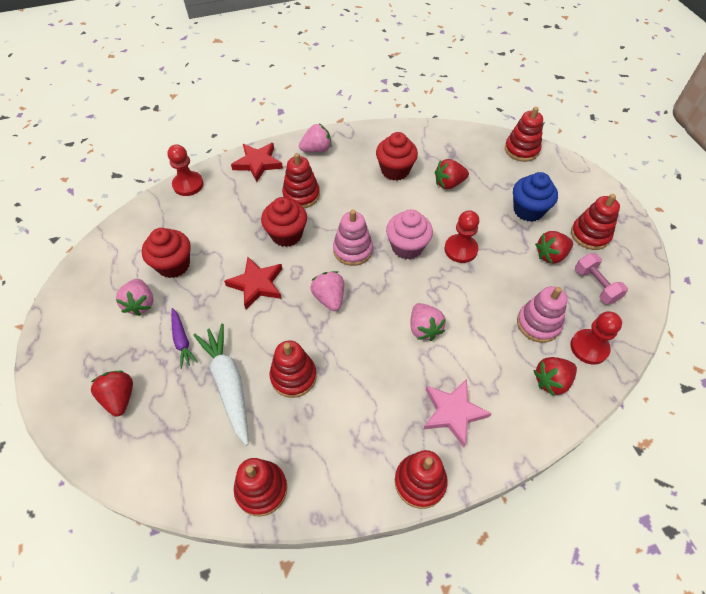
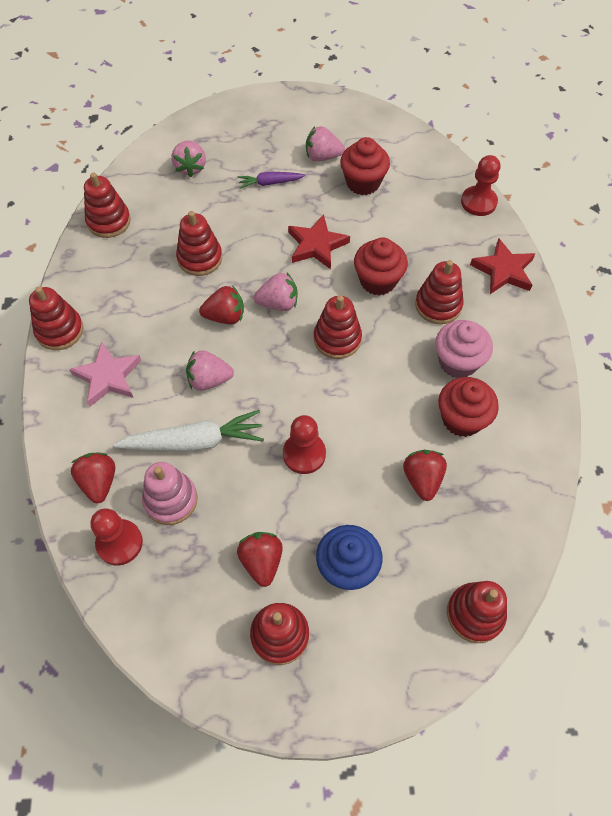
camera: 105 degrees right, 5 degrees up
(119, 398) = (229, 140): red strawberry -> red strawberry (225, 316)
(228, 384) = (211, 211): white carrot -> white carrot (193, 441)
(316, 149) = (519, 336): pink strawberry -> pink strawberry (190, 167)
(352, 250) = (337, 339): pink stacking toy -> red stacking toy
(407, 247) = (325, 396): pink cupcake -> pink cupcake (458, 362)
(595, 285) = (197, 597): pink dumbbell -> none

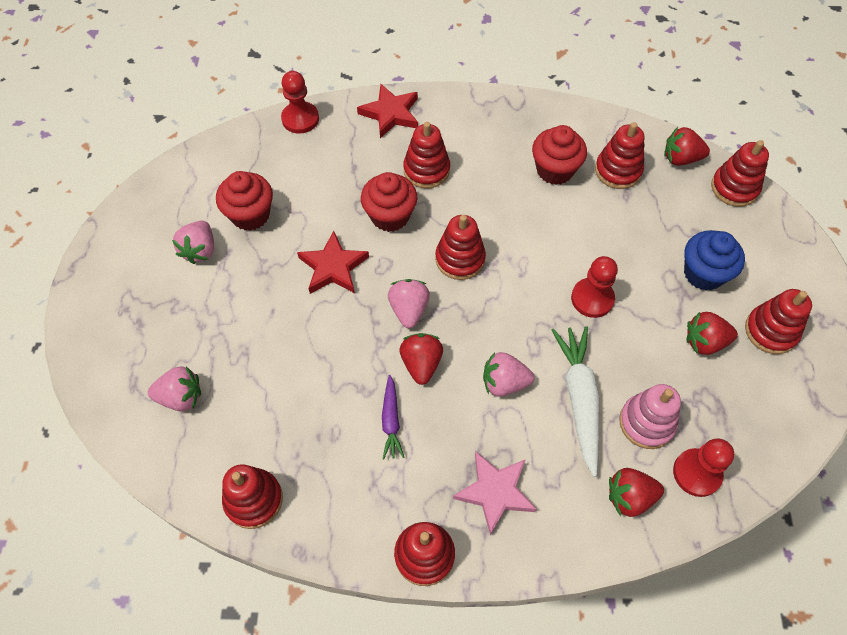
camera: 85 degrees left, 0 degrees up
(200, 258) = (333, 389): red stacking toy -> red stacking toy (618, 171)
(209, 380) = (504, 383): pink strawberry -> pink strawberry turned 90 degrees clockwise
(270, 183) = (229, 307): purple carrot -> purple carrot (391, 420)
(422, 479) = (616, 207): red strawberry -> red strawberry (681, 158)
(458, 362) = (493, 164): pink cupcake -> none

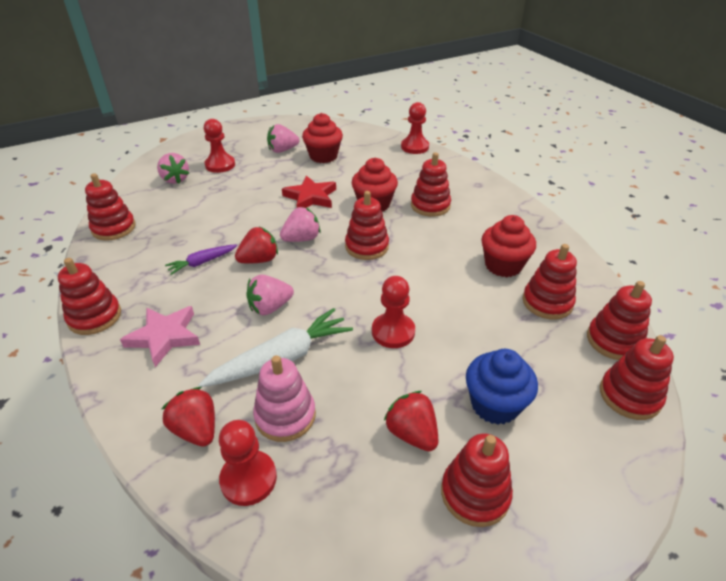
camera: 60 degrees right, 20 degrees down
(182, 333) = (220, 165): none -> red pawn
(390, 113) = (461, 175): red star -> none
(504, 383) = (270, 307): pink strawberry -> pink strawberry turned 90 degrees counterclockwise
(681, 158) = (614, 340): red strawberry -> red stacking toy

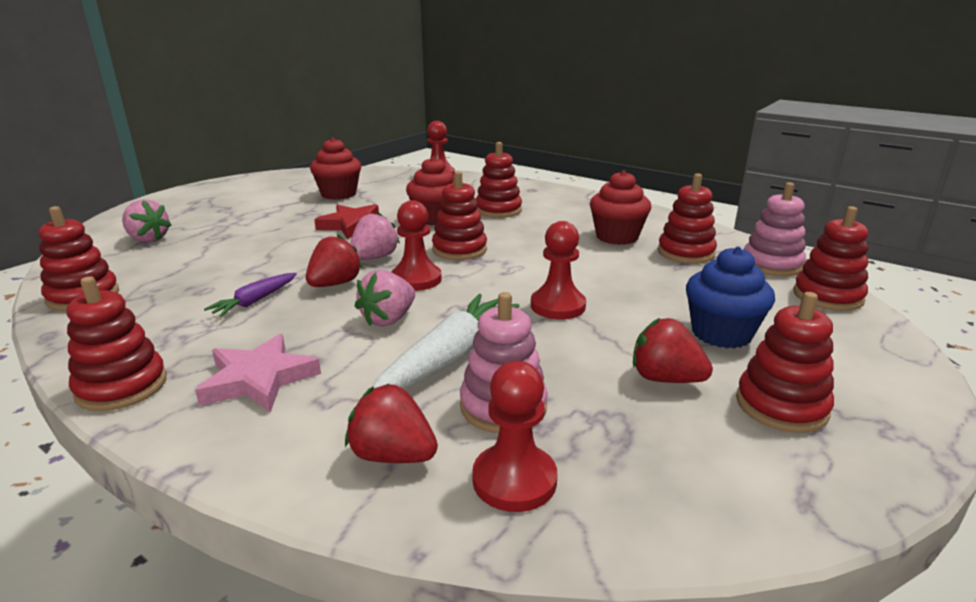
camera: 25 degrees left, 15 degrees down
(220, 165) = (205, 218): red pawn -> red pawn (416, 279)
(282, 150) = (282, 196): pink strawberry -> none
(614, 340) = (771, 265): red stacking toy -> pink stacking toy

